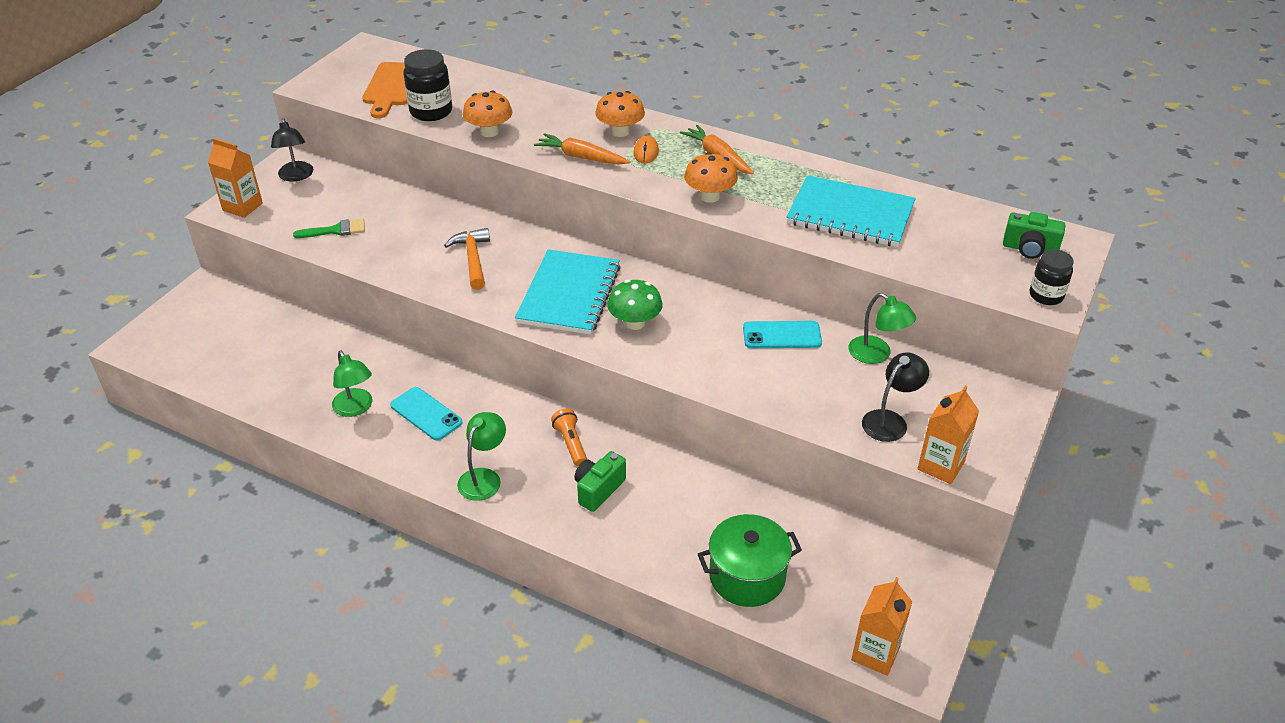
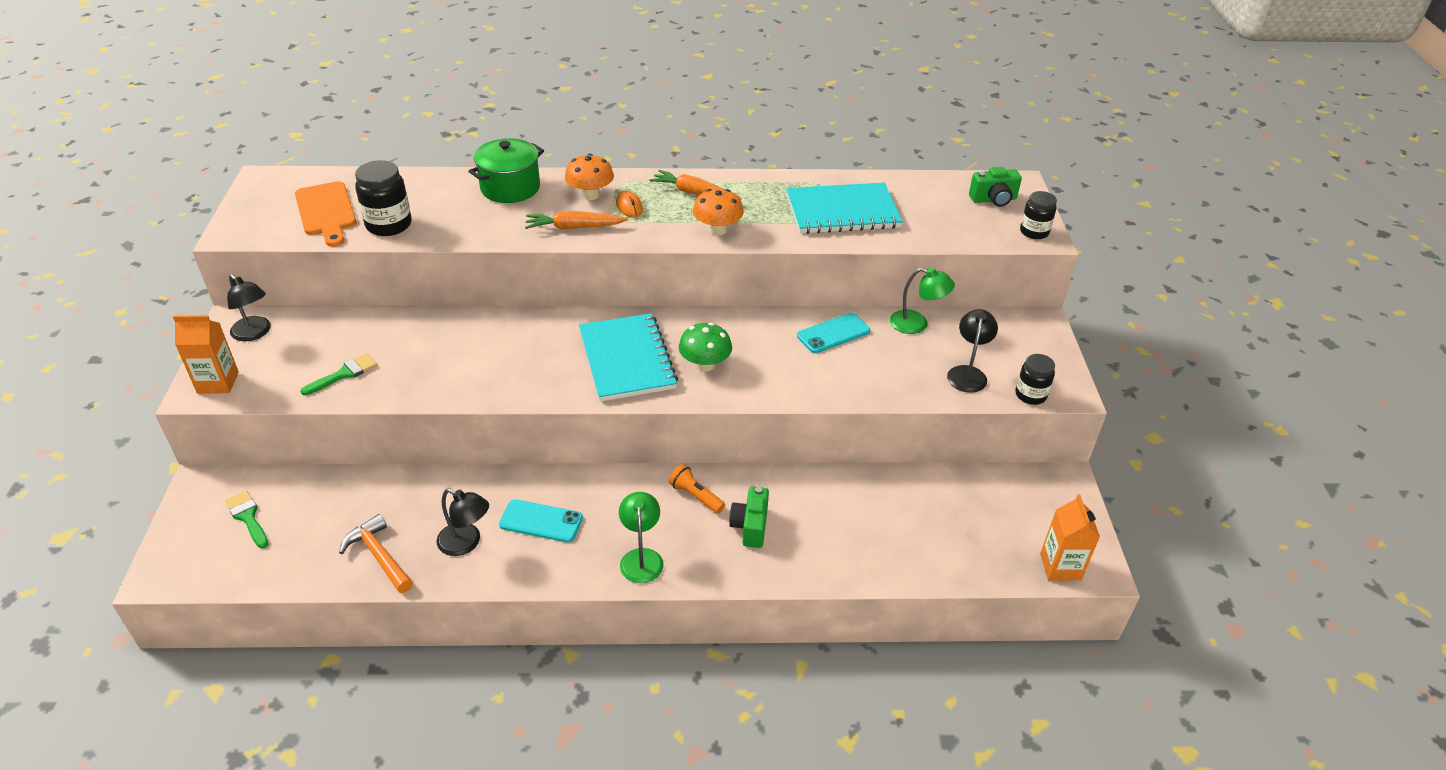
camera: 30 degrees left, 0 degrees up
(217, 325) = (247, 517): none -> green brush
(356, 408) = (466, 543): green lamp -> black lamp
(473, 259) = (509, 357): orange hammer -> orange hammer (379, 556)
(489, 132) = (465, 228): orange mushroom -> none
(747, 576) = (924, 548): green pot -> green pot (510, 188)
(941, 466) = (1030, 395): orange carton -> black jar

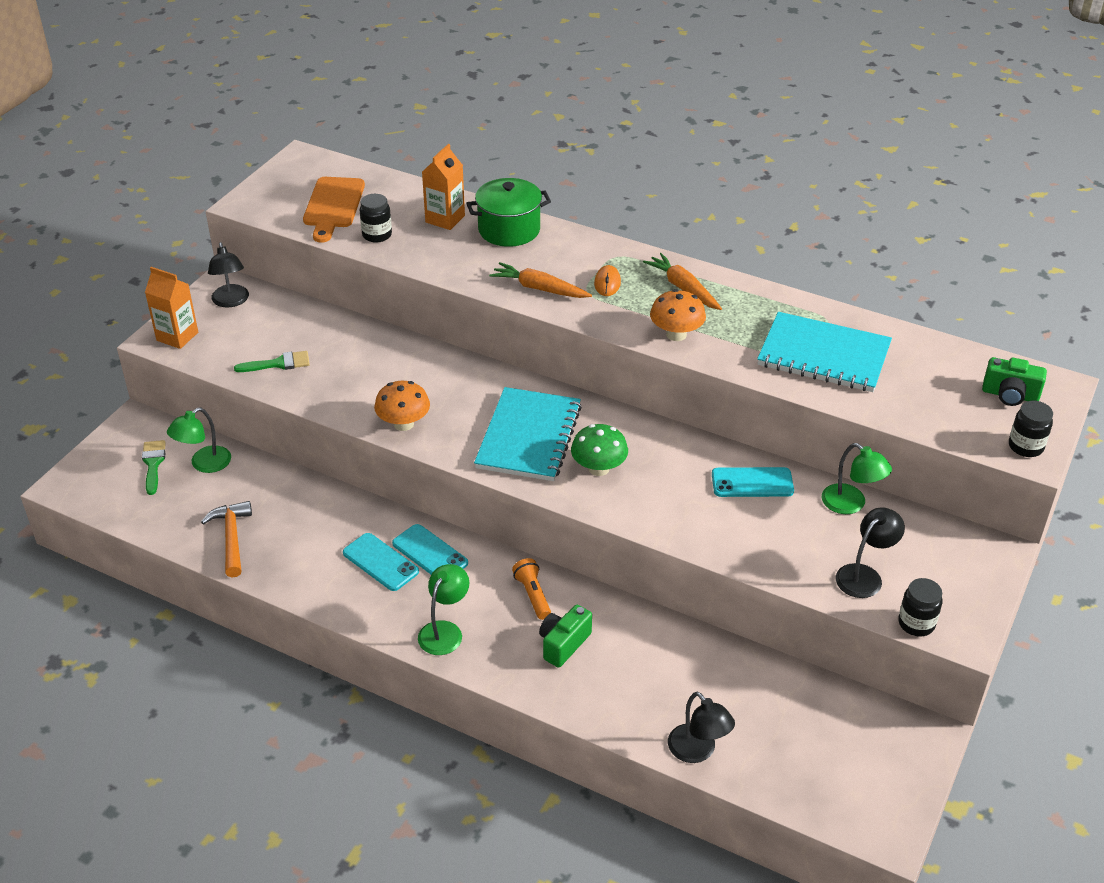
camera: 30 degrees right, 0 degrees up
(303, 498) = (204, 464): none -> green lamp
(389, 225) = (377, 235): black jar -> black jar, size x0.65
(466, 543) = (306, 556): black lamp -> black lamp (698, 751)
(581, 496) = (430, 553): none -> turquoise phone
(590, 195) = (579, 259): orange mushroom -> orange mushroom (403, 424)
(1060, 567) = (849, 815): orange carton -> orange carton (445, 219)

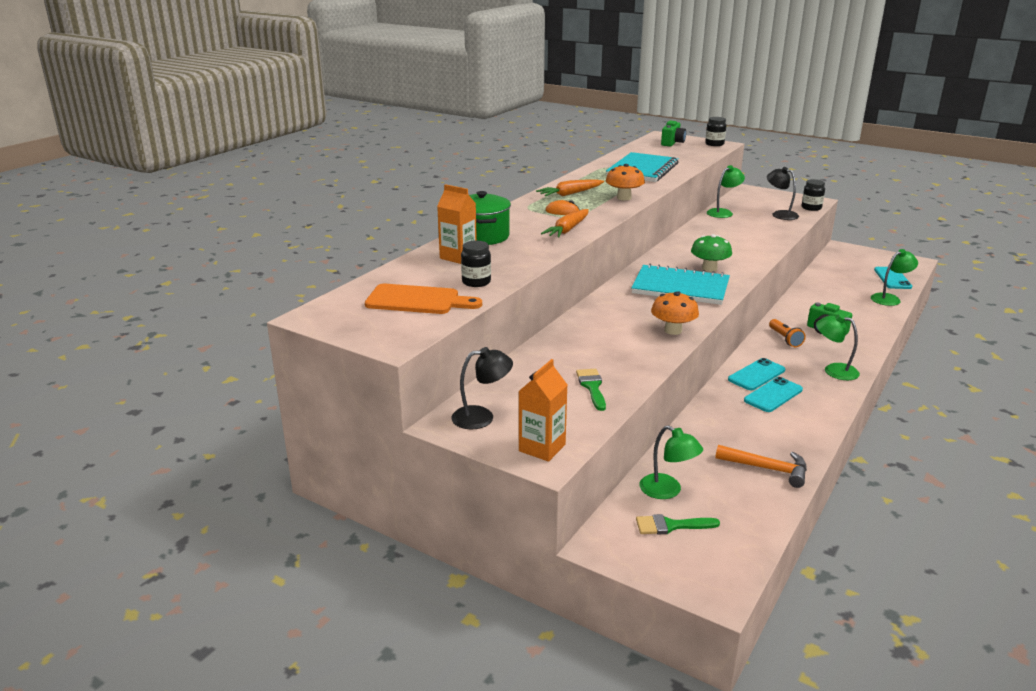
camera: 85 degrees left, 15 degrees down
(232, 538) = (767, 469): orange hammer -> orange hammer turned 150 degrees counterclockwise
(532, 595) = (785, 339): orange flashlight -> orange flashlight turned 90 degrees counterclockwise
(698, 751) = (890, 298): black lamp -> green lamp
(752, 483) = (711, 231): turquoise phone -> turquoise phone (892, 278)

